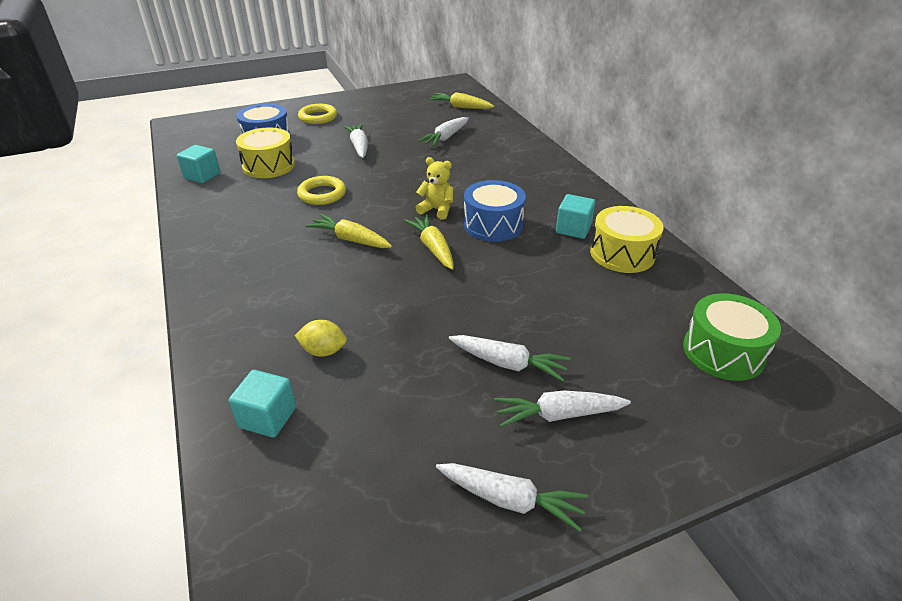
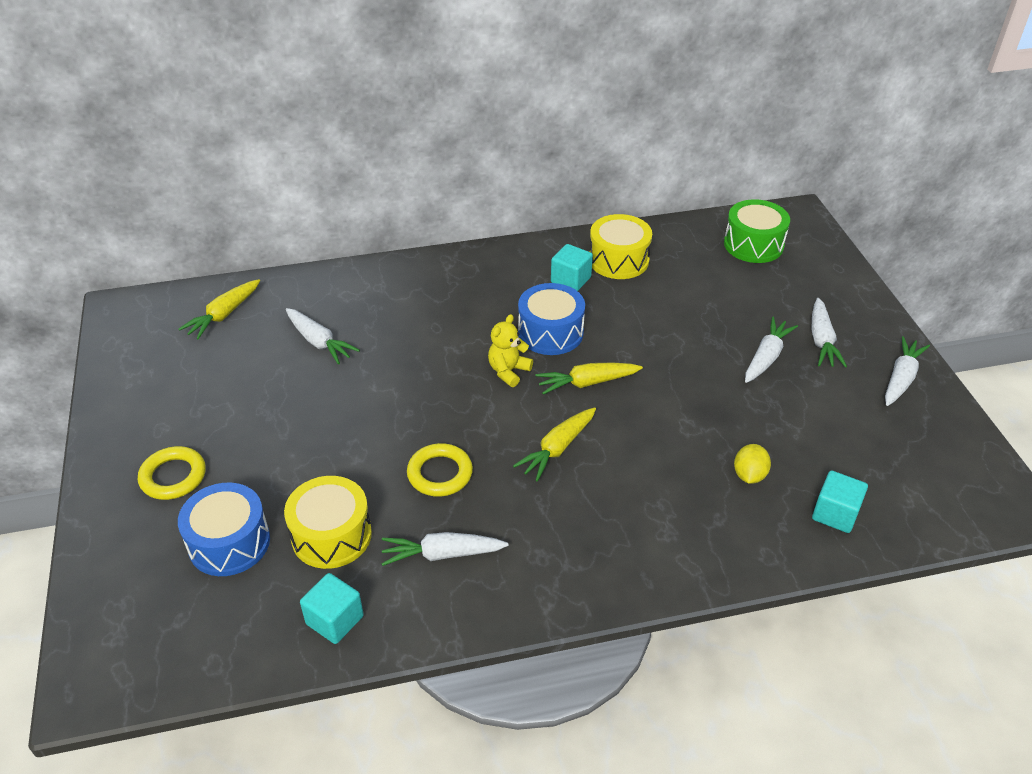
camera: 80 degrees left, 5 degrees up
(359, 146) = (308, 431): white carrot -> white carrot (442, 554)

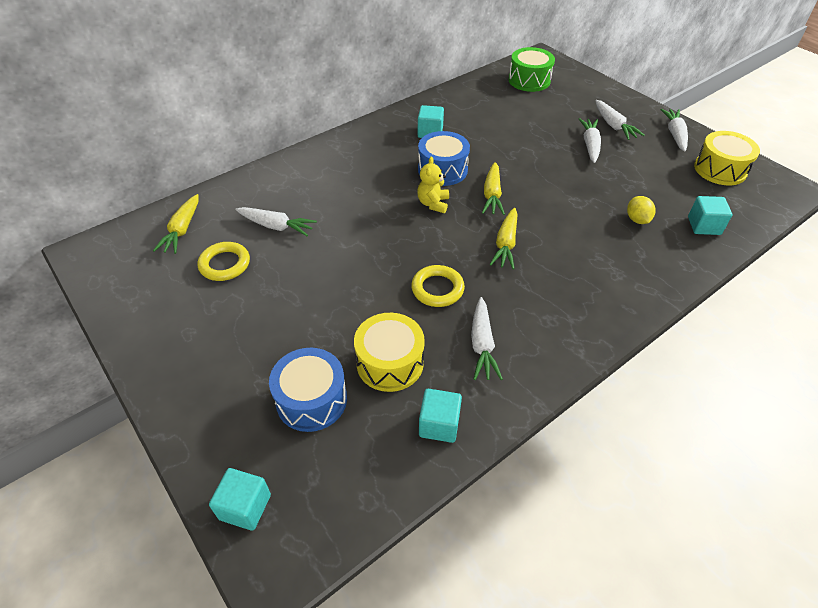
camera: 25 degrees left, 5 degrees up
(103, 620) = (245, 507): none -> turquoise cube
(173, 477) = (226, 366): yellow ring -> yellow ring (225, 264)
(442, 554) = (482, 344): white carrot -> white carrot turned 60 degrees counterclockwise
(587, 383) = (492, 195): yellow carrot -> yellow carrot turned 45 degrees counterclockwise
(618, 260) = (452, 111): yellow drum -> yellow drum (720, 169)

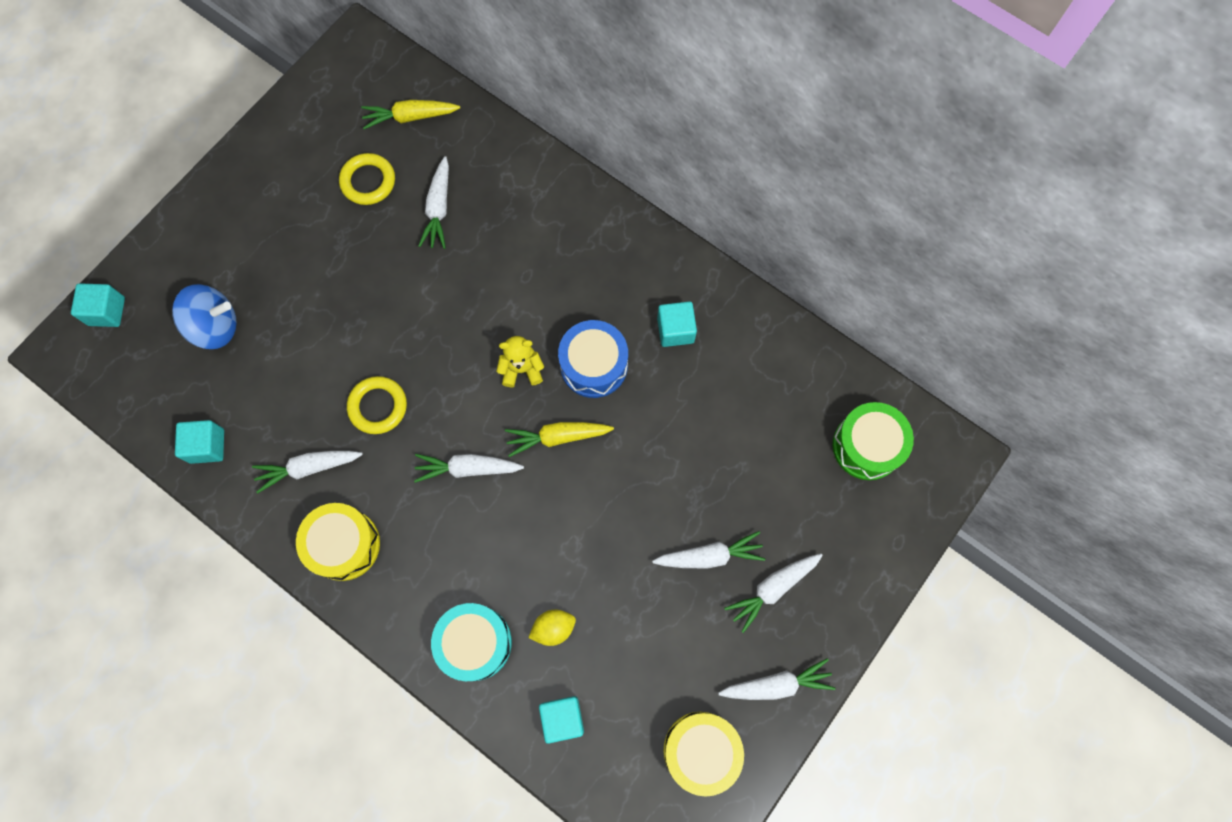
camera: 75 degrees right, 25 degrees up
(311, 400) = (215, 326): blue drum -> blue spinning top
(390, 363) = (269, 384): yellow drum -> yellow drum (344, 545)
(505, 244) = (468, 468): yellow carrot -> white carrot
(648, 262) = (475, 643): none -> turquoise drum

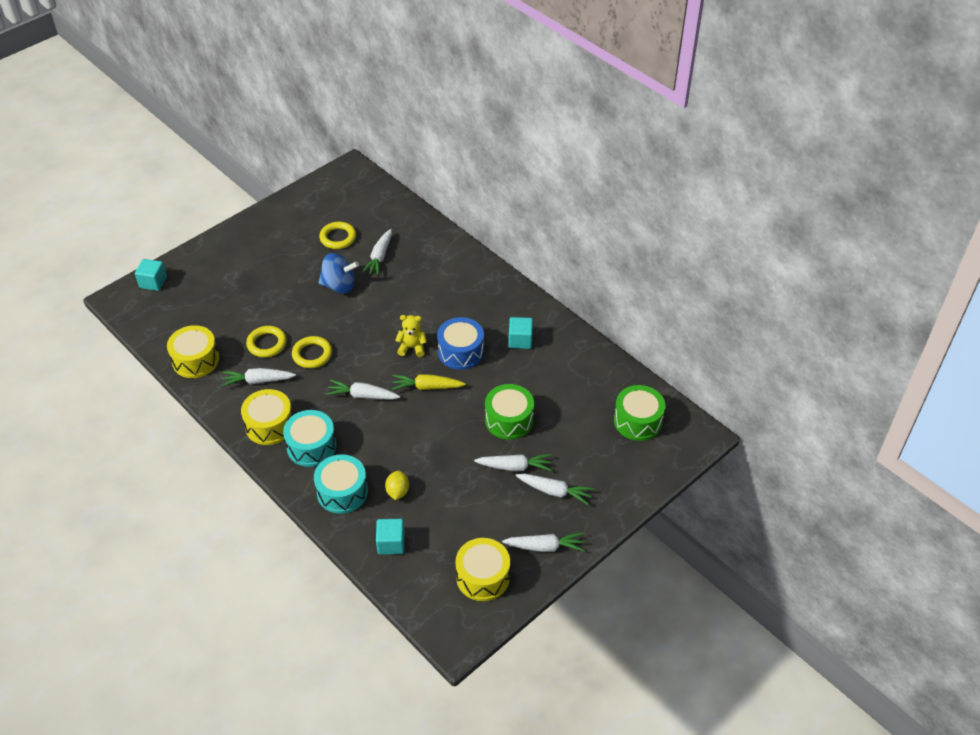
camera: 10 degrees right, 25 degrees down
(207, 446) = (195, 360): turquoise cube -> yellow drum
(215, 326) = (219, 299): blue spinning top -> blue spinning top (339, 286)
(306, 398) = (267, 344): none -> yellow ring
(410, 117) = (374, 209): yellow carrot -> none
(413, 571) = (311, 446): none -> turquoise drum
(553, 628) = (397, 491): yellow lemon -> yellow lemon turned 75 degrees counterclockwise
(686, 475) = (509, 420): none -> green drum
(772, 588) = (554, 491): white carrot -> white carrot turned 135 degrees counterclockwise

